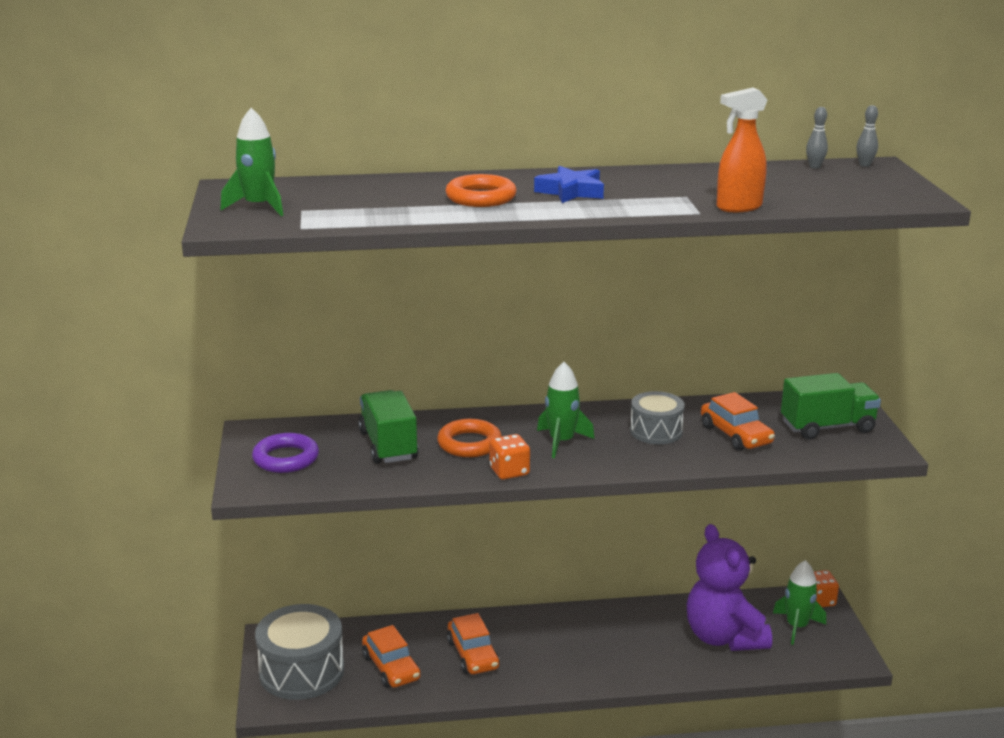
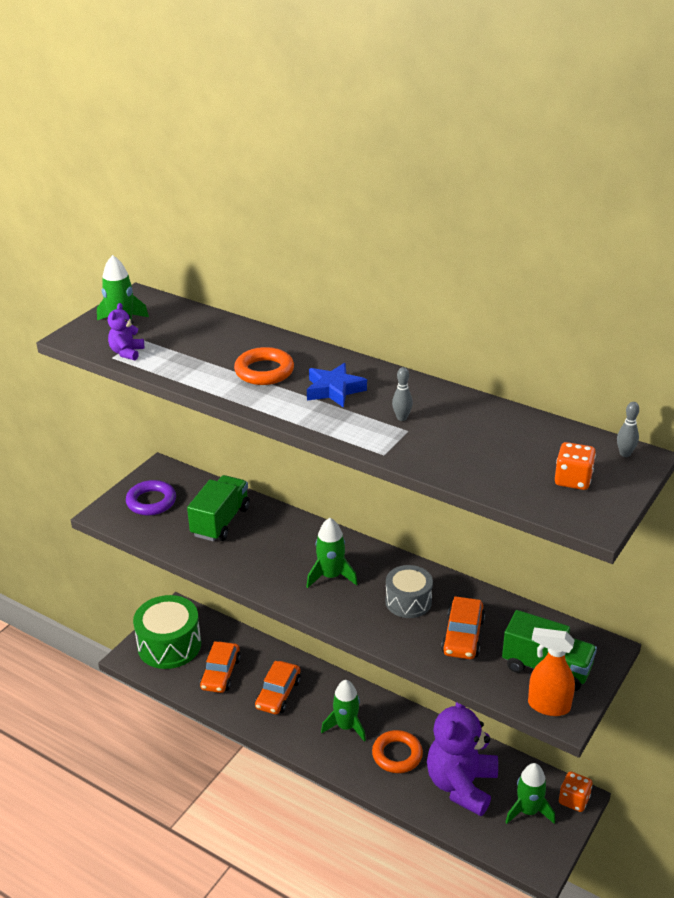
camera: 40 degrees right, 10 degrees up
(302, 671) = (169, 645): grey drum -> green drum
(310, 221) = (127, 352): none -> purple teddy bear
(469, 444) = (270, 546): orange ring -> orange ring (397, 755)
(509, 471) = (264, 584): orange dice -> orange dice (573, 480)
(571, 647) = (346, 726): none -> green rocket
(738, 207) = (423, 461): orange spray bottle -> orange spray bottle (548, 706)
(814, 167) = (575, 438): grey bowling pin -> grey bowling pin (402, 418)

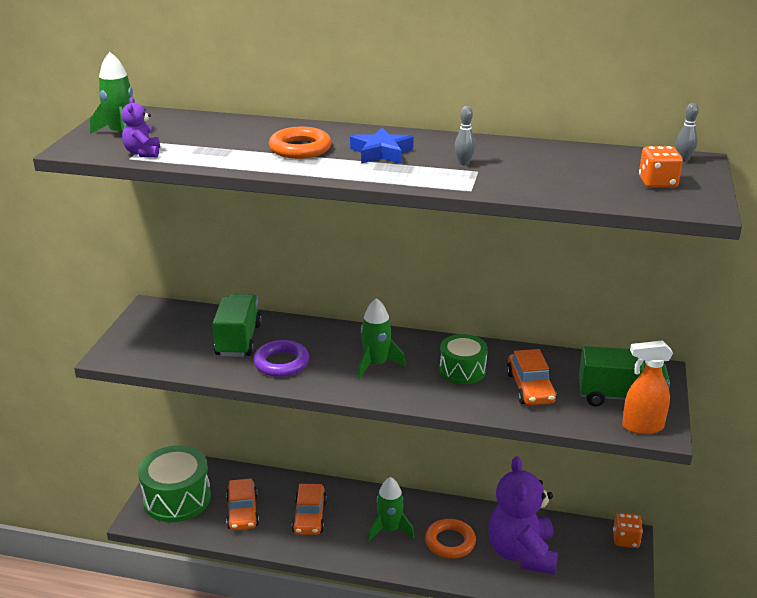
camera: 20 degrees left, 5 degrees down
(151, 501) = (156, 336): purple ring -> purple ring (281, 363)
(408, 601) = (462, 370): grey drum -> green drum
(528, 811) = (592, 559): green rocket -> none

